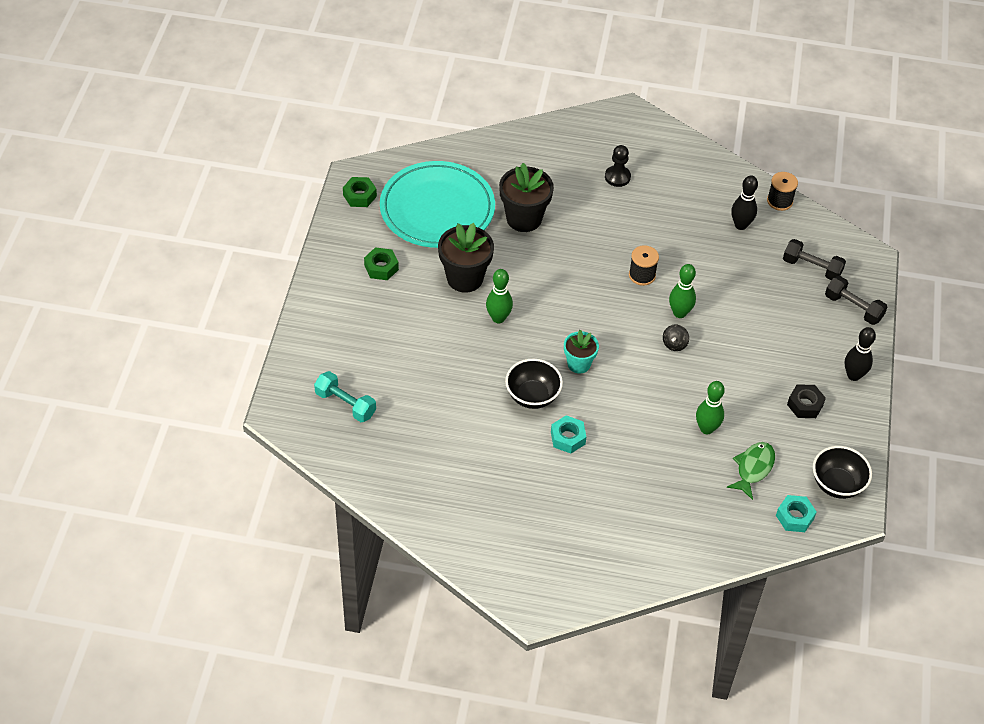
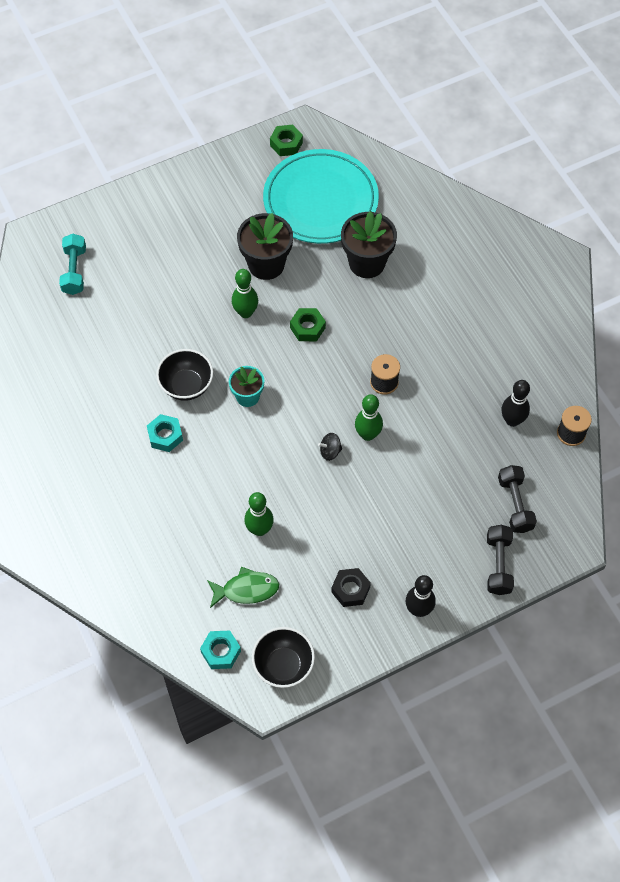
camera: 55 degrees right, 10 degrees up
(381, 267) = (226, 205): green nut -> green nut (307, 328)
(617, 177) = (478, 297): black pawn -> none

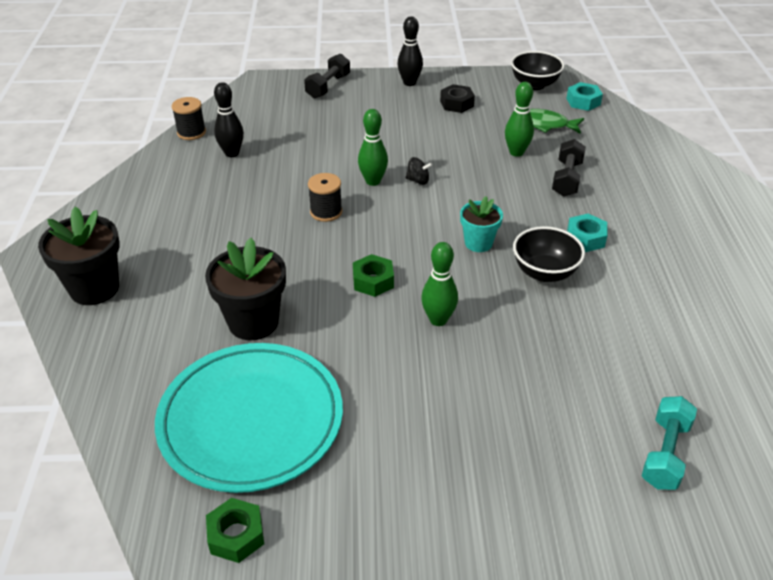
camera: 155 degrees left, 20 degrees down
(266, 264) = (380, 364): black flower pot -> black flower pot (94, 288)
(515, 504) = (283, 109): black dumbbell -> black dumbbell (567, 179)

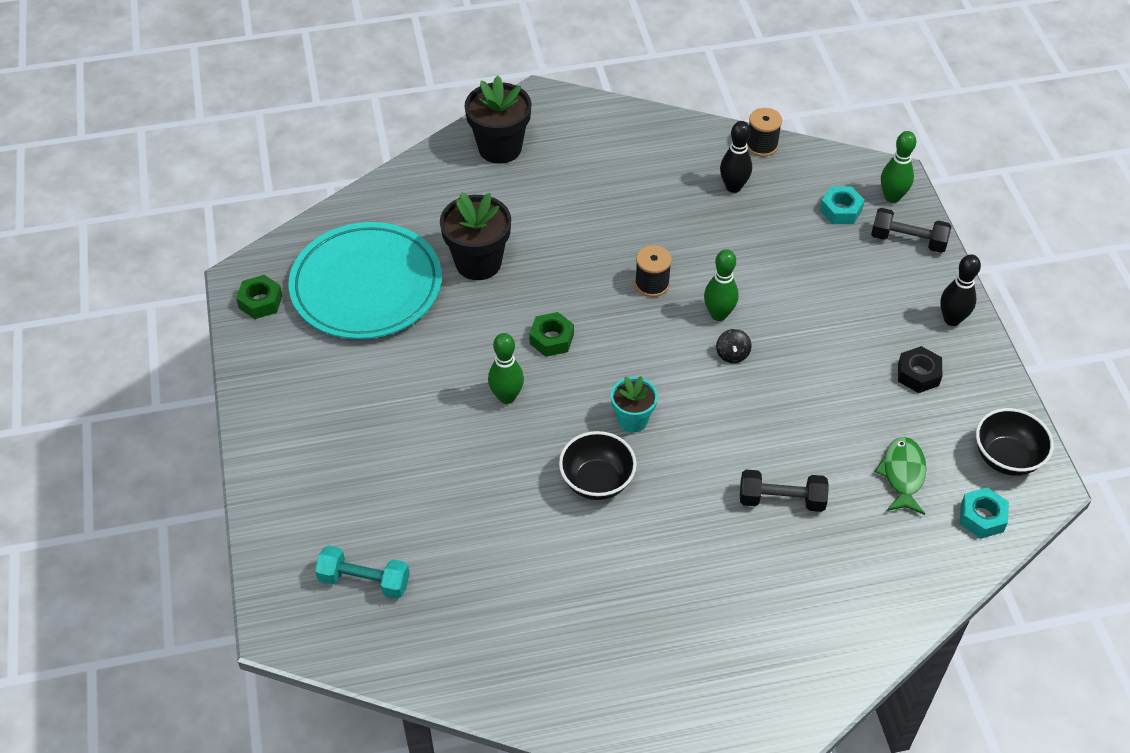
camera: 80 degrees right, 10 degrees up
(516, 152) = (823, 445): green bowling pin -> green bowling pin (892, 197)
(585, 238) = (666, 519): turquoise nut -> turquoise nut (840, 210)

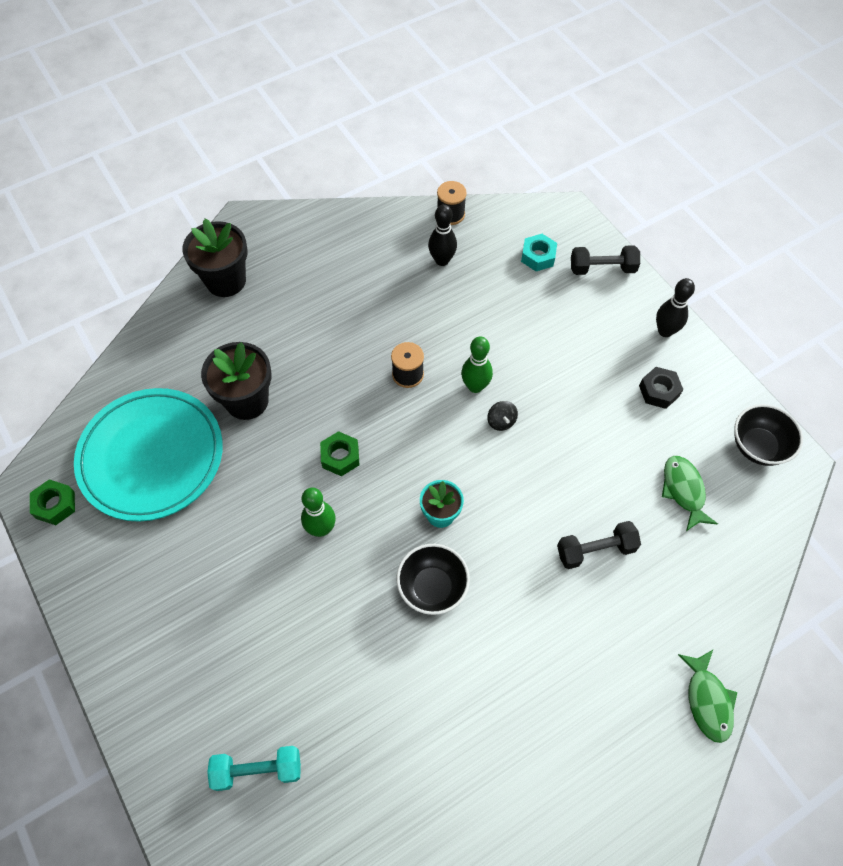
camera: 20 degrees left, 10 degrees up
(840, 669) = (707, 700): none -> green fish
(892, 197) = (574, 232): green bowling pin -> none
(982, 517) = (761, 509): turquoise nut -> none

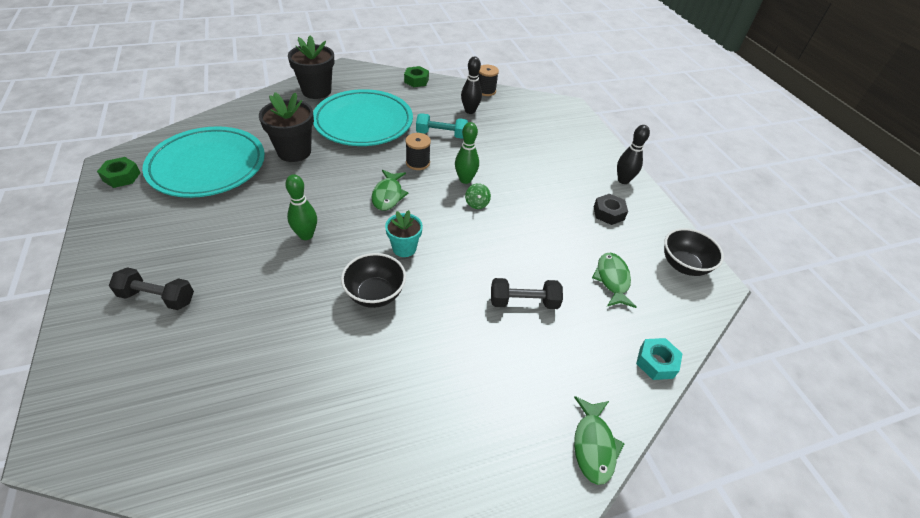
camera: 10 degrees right, 15 degrees down
(258, 770) = (155, 389): turquoise dumbbell -> turquoise dumbbell (441, 134)
(312, 322) = (363, 122): none -> turquoise plate
(340, 457) = (344, 196): green nut -> green nut (416, 81)
(391, 439) = (388, 195): none -> green fish
(501, 421) = (477, 203): black spinning top -> green spinning top
(538, 256) = (539, 122): turquoise nut -> turquoise nut (656, 362)
(602, 268) = (585, 138): black dumbbell -> black dumbbell (157, 297)

